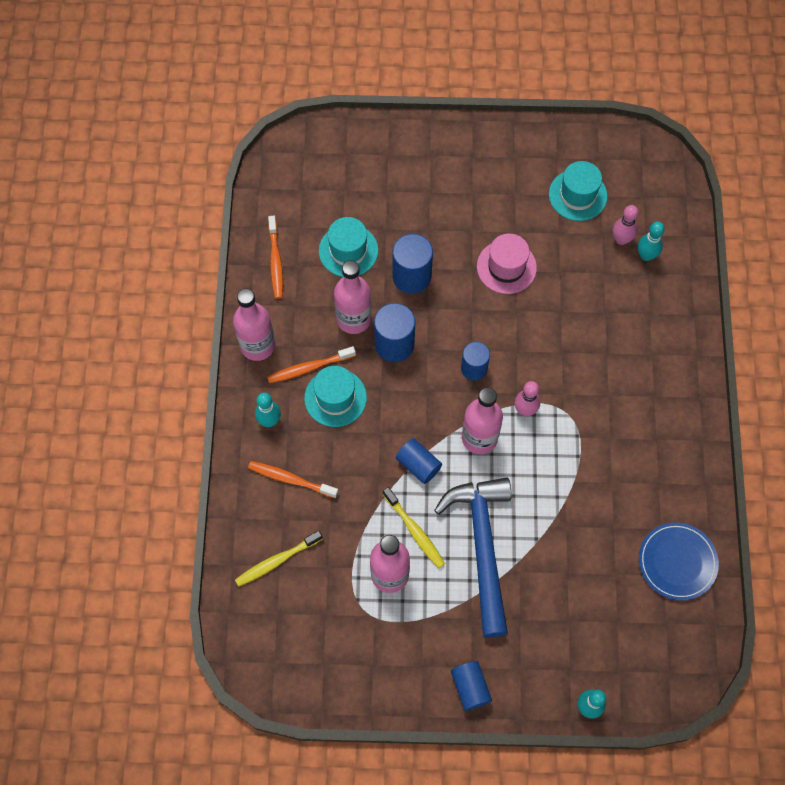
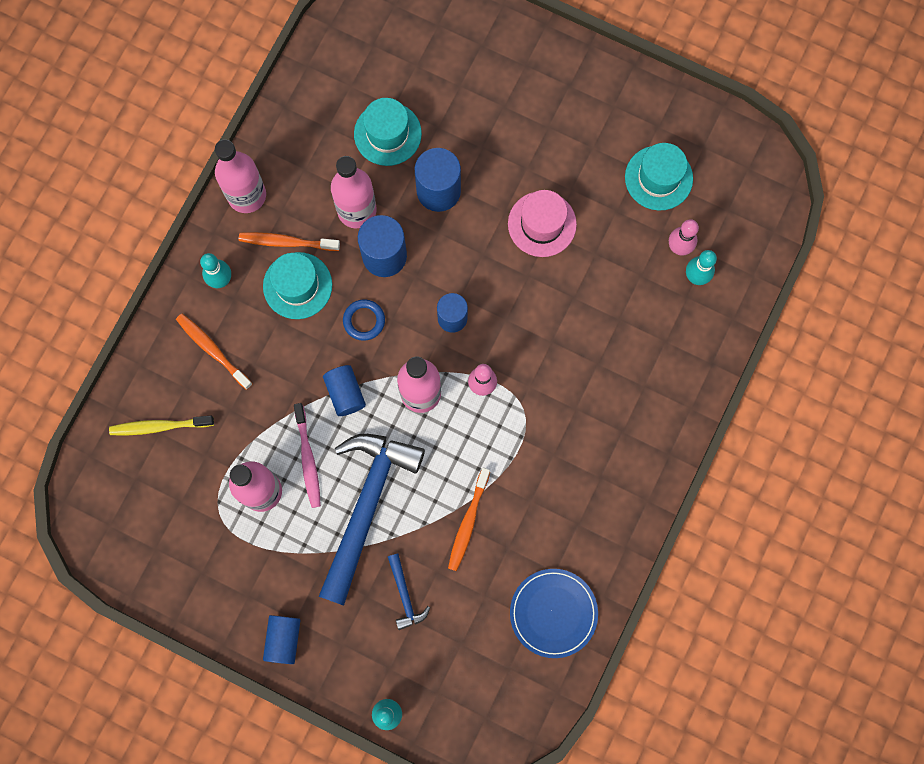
camera: 25 degrees right, 10 degrees up
(275, 261) = (308, 113): orange toothbrush -> orange toothbrush (468, 522)
(404, 401) = (364, 321): none -> blue ring
(414, 531) = (308, 459): yellow toothbrush -> pink toothbrush
(551, 604) = (405, 596): none -> blue hammer

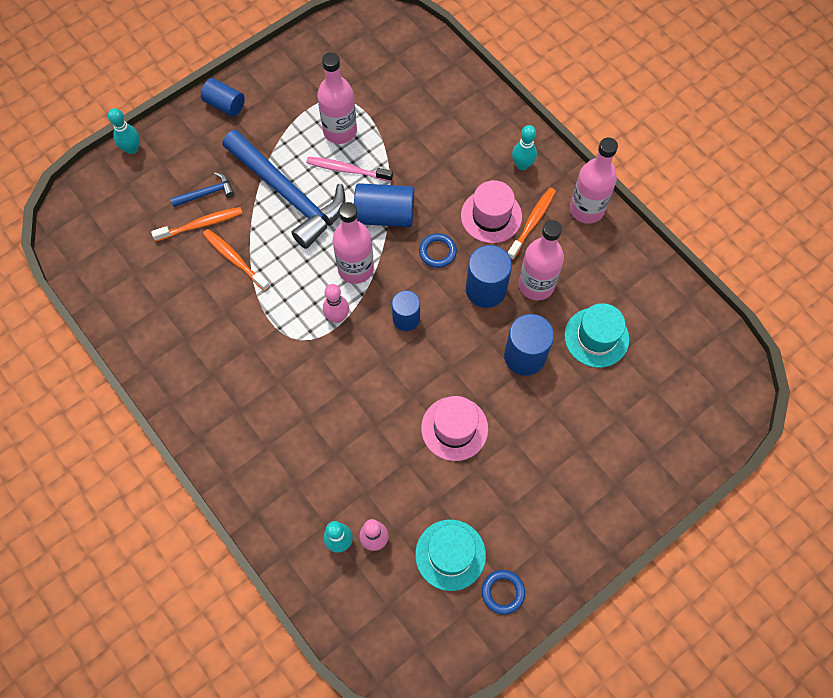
camera: 115 degrees right, 10 degrees down
(159, 426) = (425, 85): yellow toothbrush -> none
(212, 350) = (467, 139): orange toothbrush -> orange toothbrush (201, 224)
(297, 285) = (491, 216): turquoise hat -> pink hat
(345, 393) = (384, 215): blue cylinder -> blue cylinder, size x1.51
(405, 596) = (207, 193): blue hammer -> blue hammer turned 150 degrees clockwise
(553, 613) = (130, 289): blue plate -> none
(668, 122) = (503, 592): none -> blue ring

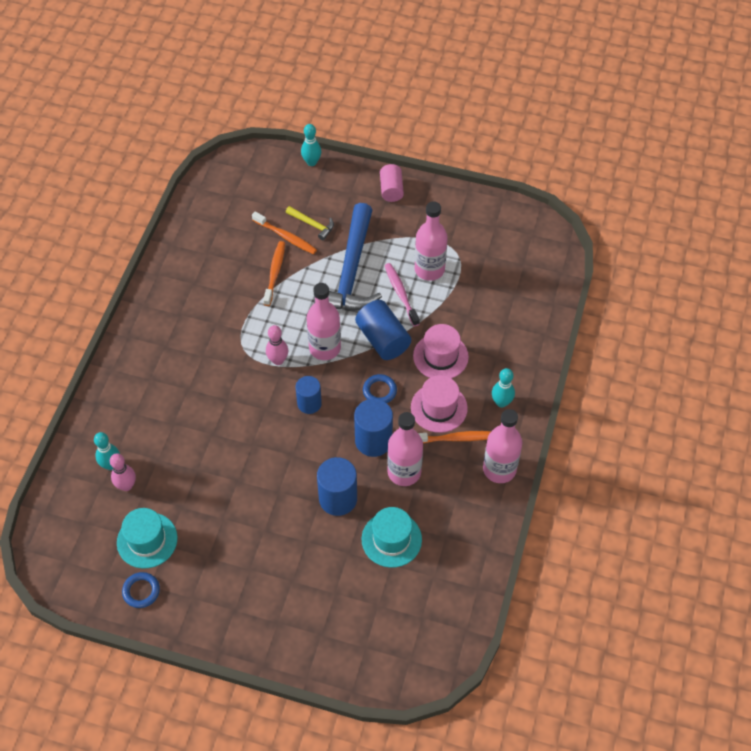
camera: 55 degrees right, 10 degrees down
(207, 193) = (312, 224): blue hammer -> yellow hammer
(225, 105) = (391, 190): blue cylinder -> pink cylinder
(454, 428) = (245, 486): pink hat -> pink hat (440, 356)

